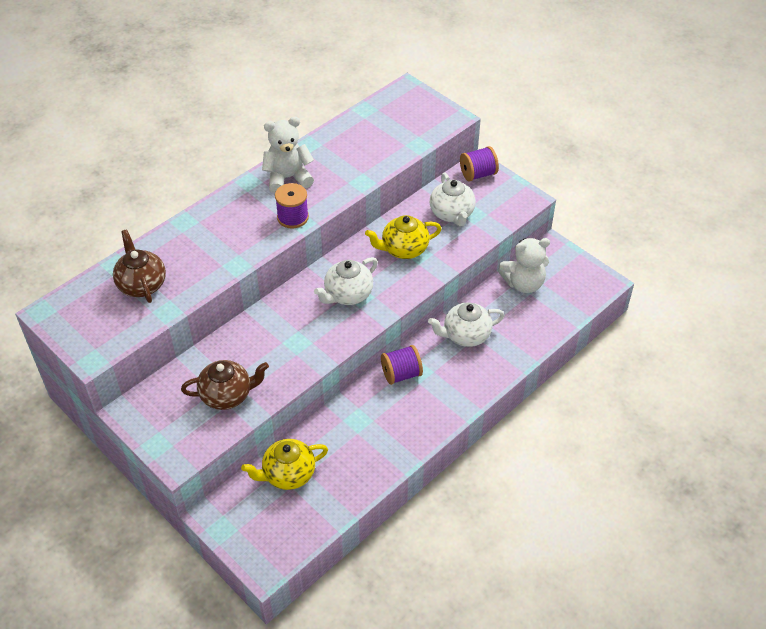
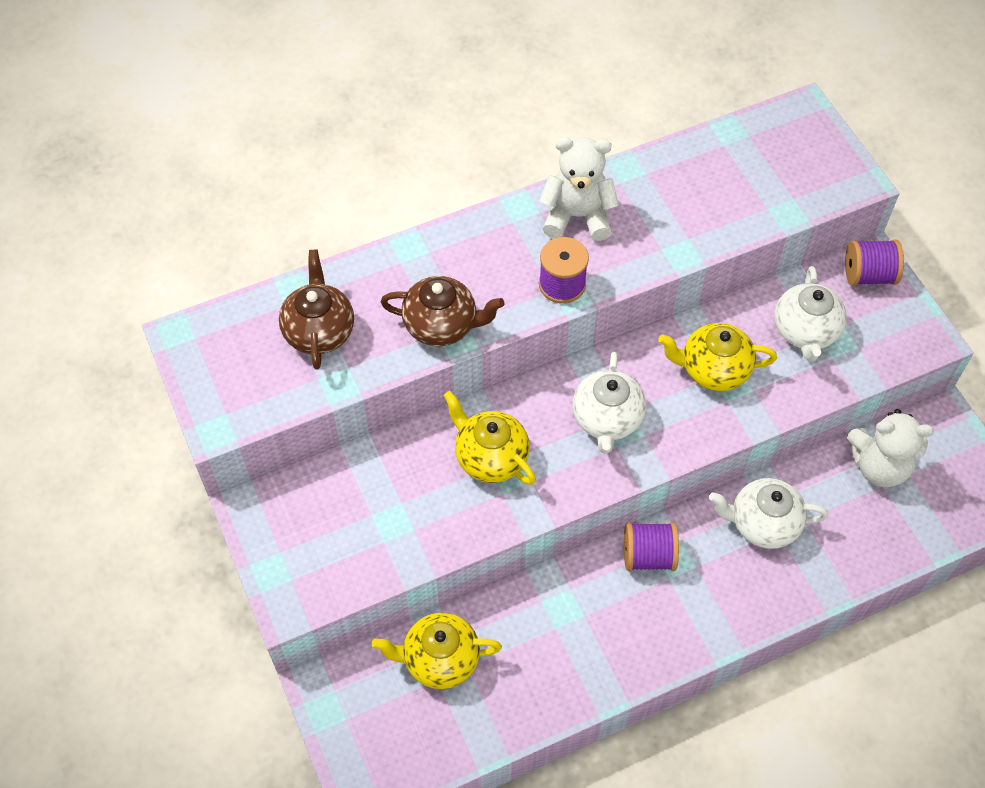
camera: 20 degrees right, 10 degrees up
(227, 395) = (388, 526): brown teapot -> brown teapot (442, 325)
(280, 336) = (490, 457): none -> yellow teapot
(347, 294) = (607, 419): white teapot -> white teapot turned 60 degrees counterclockwise

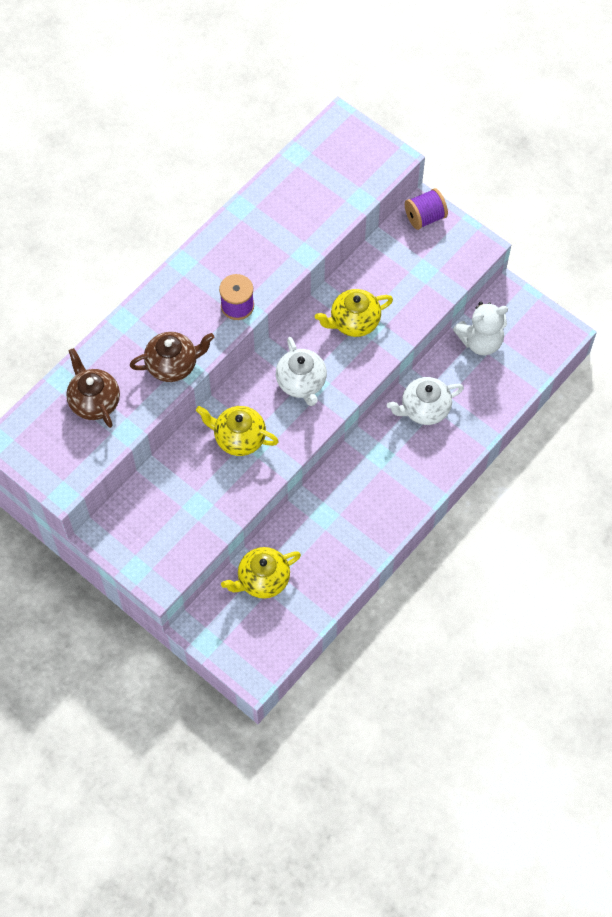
camera: 25 degrees left, 5 degrees up
(577, 216) = (224, 254): white teddy bear -> none
(648, 556) = (362, 460): purple spool -> none
(805, 332) = (401, 272): white teapot -> none

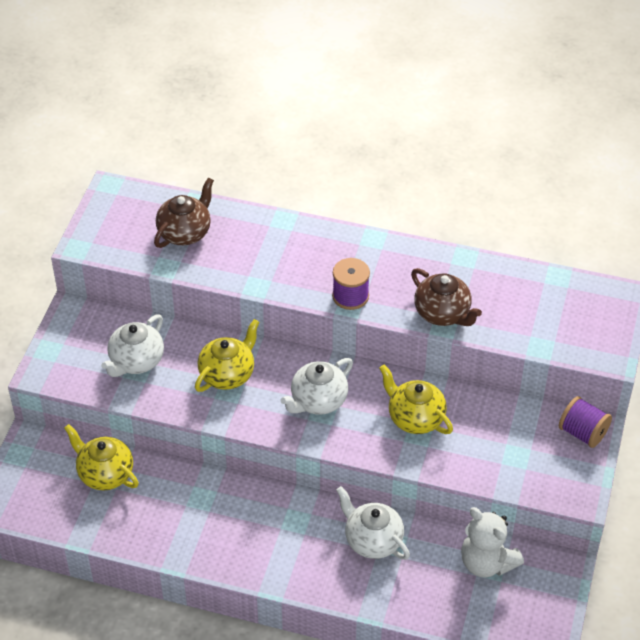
camera: 65 degrees right, 15 degrees down
(173, 365) = (256, 273): brown teapot -> brown teapot (443, 313)
(187, 503) = (136, 361): none -> white teapot
(239, 438) = (228, 374): yellow teapot -> yellow teapot turned 45 degrees clockwise

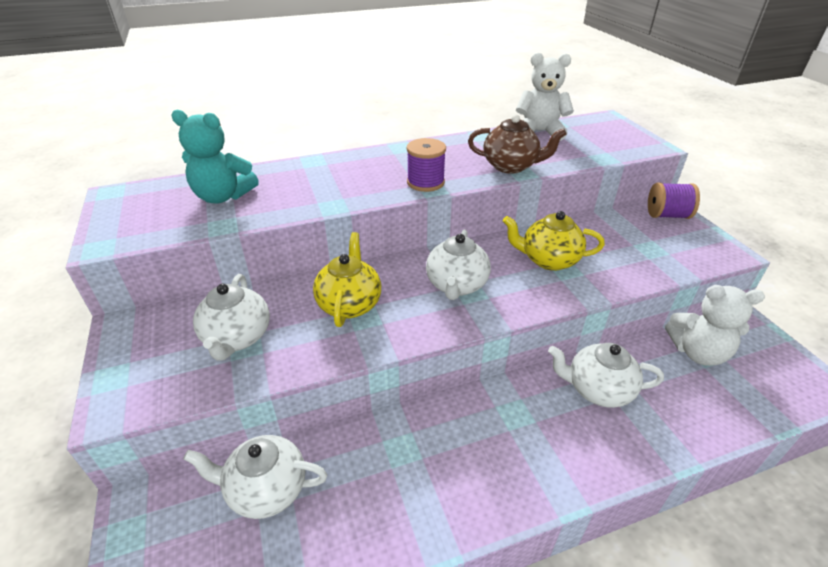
camera: 35 degrees left, 10 degrees down
(105, 474) = (266, 489): yellow teapot -> white teapot
(185, 233) = (223, 196): brown teapot -> turquoise teddy bear
(526, 281) = (539, 132): none -> white teddy bear

